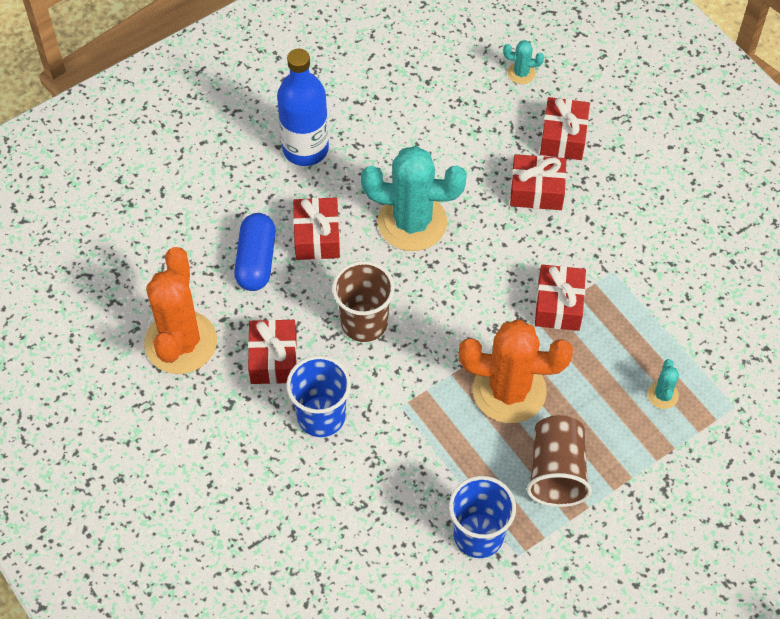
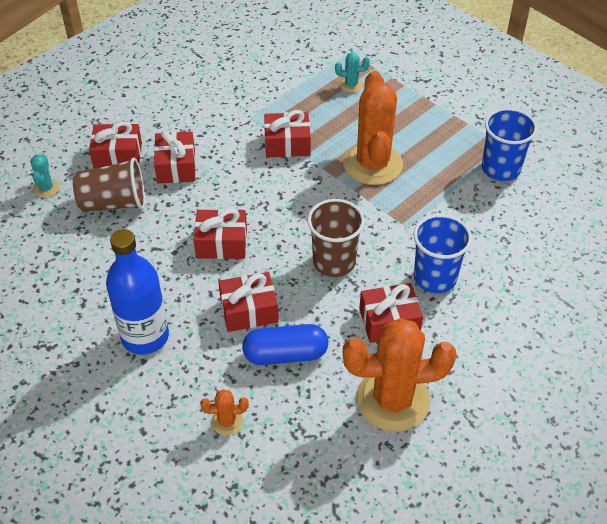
camera: 100 degrees left, 10 degrees down
(195, 205) = (227, 422): none -> orange cactus
(412, 222) = (221, 243): turquoise cactus -> red gift
(556, 472) = (432, 133): brown cup -> brown cup (114, 203)

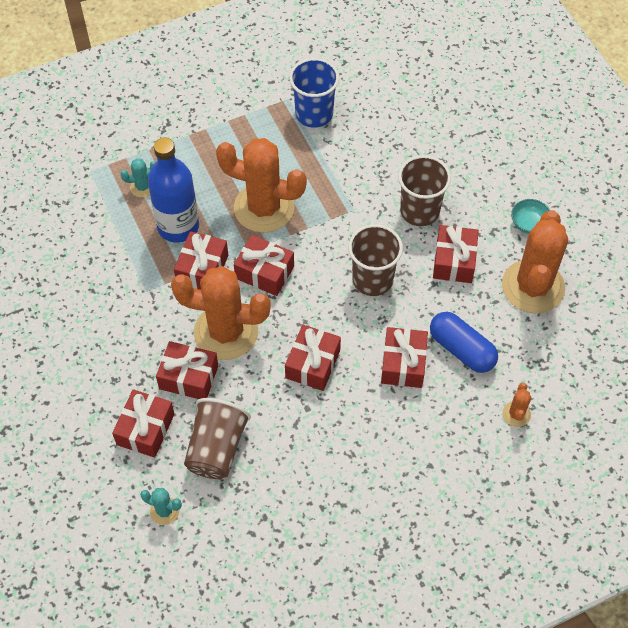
camera: 70 degrees left, 10 degrees up
(145, 337) = (403, 457): blue bottle -> blue bottle (178, 226)
(230, 176) = (226, 332): none -> orange cactus
(285, 354) = (461, 349): blue capsule -> blue capsule turned 60 degrees counterclockwise
(304, 184) = (264, 272): none -> red gift
(351, 85) = (142, 187): turquoise cactus -> turquoise cactus turned 60 degrees clockwise
(435, 278) = (419, 211): blue cup -> brown cup
(473, 377) = (529, 224): none -> turquoise bowl

